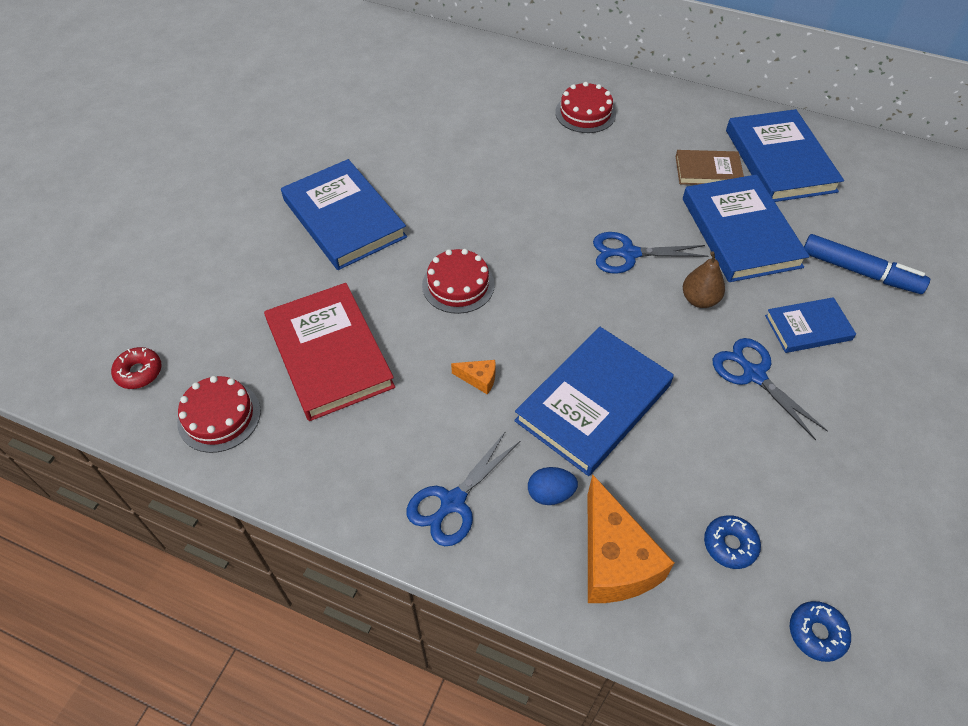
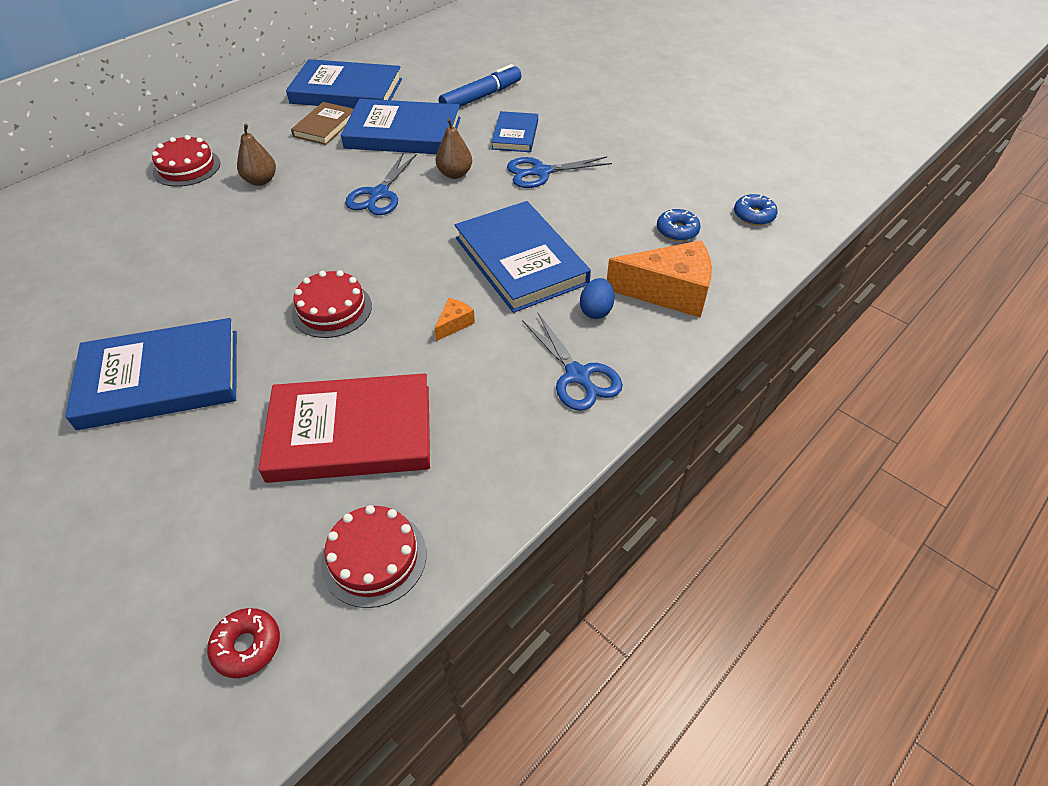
camera: 70 degrees left, 5 degrees down
(597, 165) = (261, 181): none -> brown pear

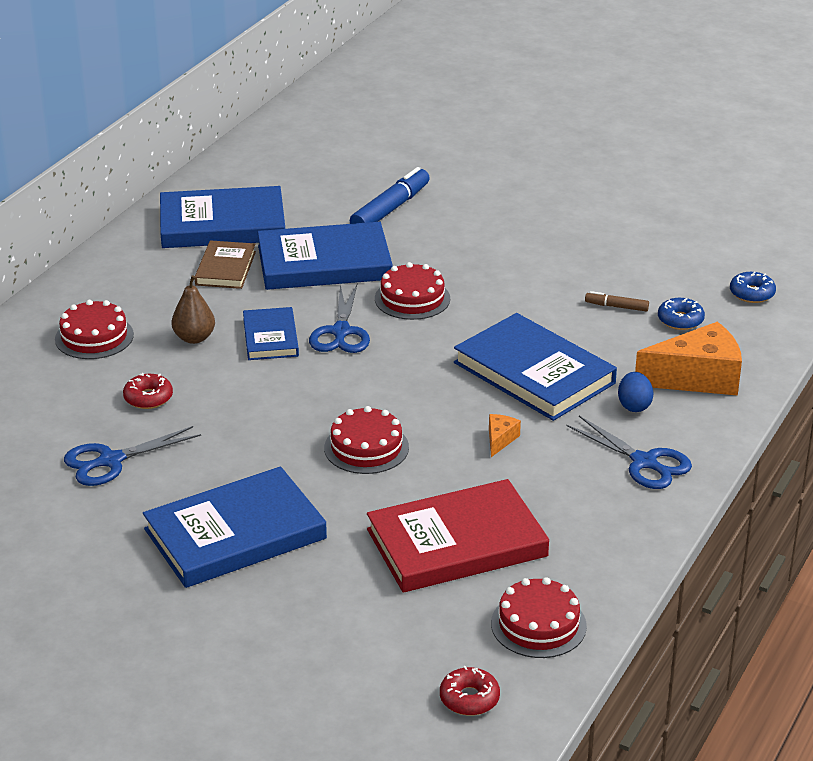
camera: 15 degrees left, 15 degrees down
(187, 228) = (148, 398): none -> red donut
(455, 174) = (412, 298): brown pear -> red cake
(515, 135) = (455, 247): blue book -> blue book (270, 337)
(541, 172) = (507, 283): blue scissors -> blue scissors (110, 461)
(625, 209) = (617, 307): none -> brown marker

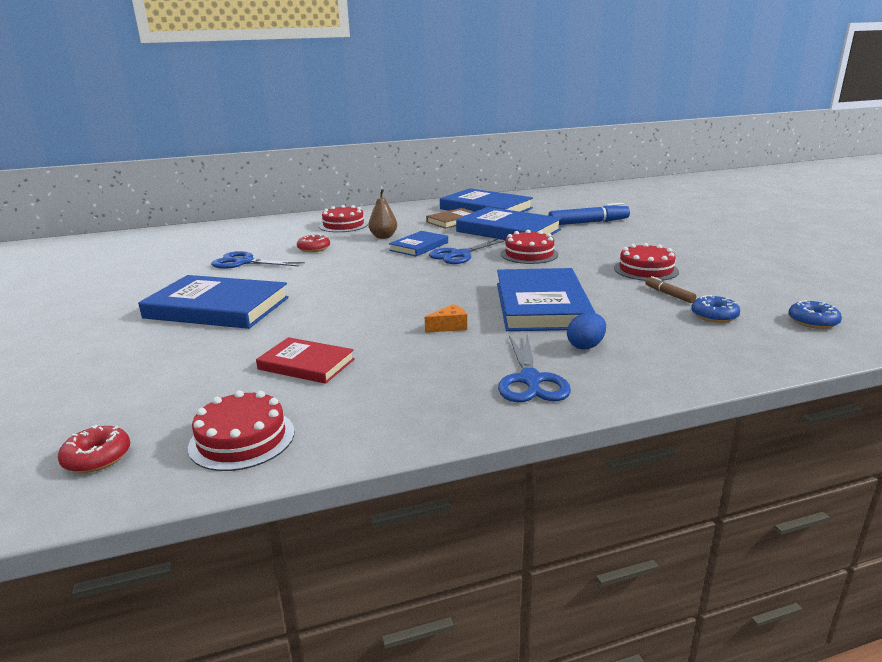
camera: 45 degrees right, 10 degrees down
(366, 447) = (364, 300): red cake -> red cake (646, 270)
(457, 543) = (306, 364): red book -> red book, size x0.56
(697, 378) = (673, 350): orange cheese -> none

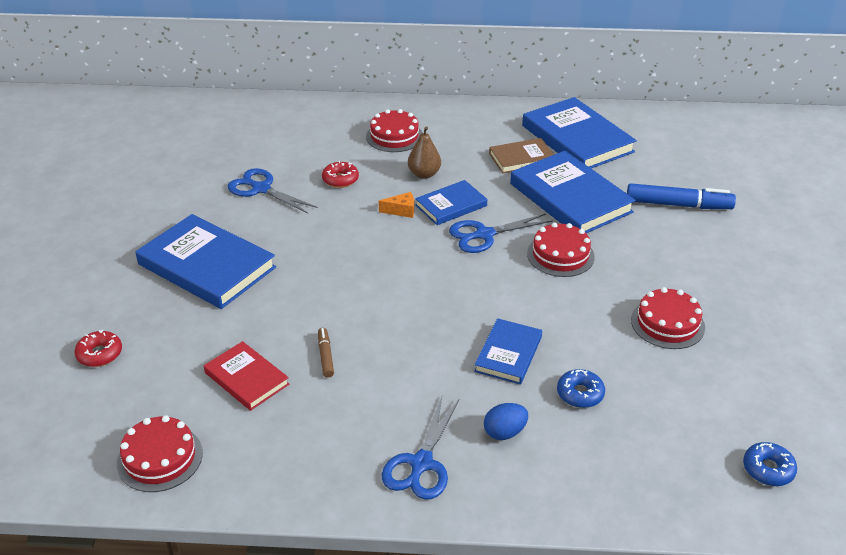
camera: 20 degrees right, 15 degrees up
(97, 457) = (56, 443): red donut -> red donut (100, 354)
(449, 327) = (398, 362): orange cheese -> orange cheese (401, 211)
(541, 305) = (508, 354): blue book -> blue book, size x0.56
(669, 295) = (655, 377): brown marker -> brown marker (325, 356)
(714, 316) = (671, 427): blue donut -> blue donut (580, 394)

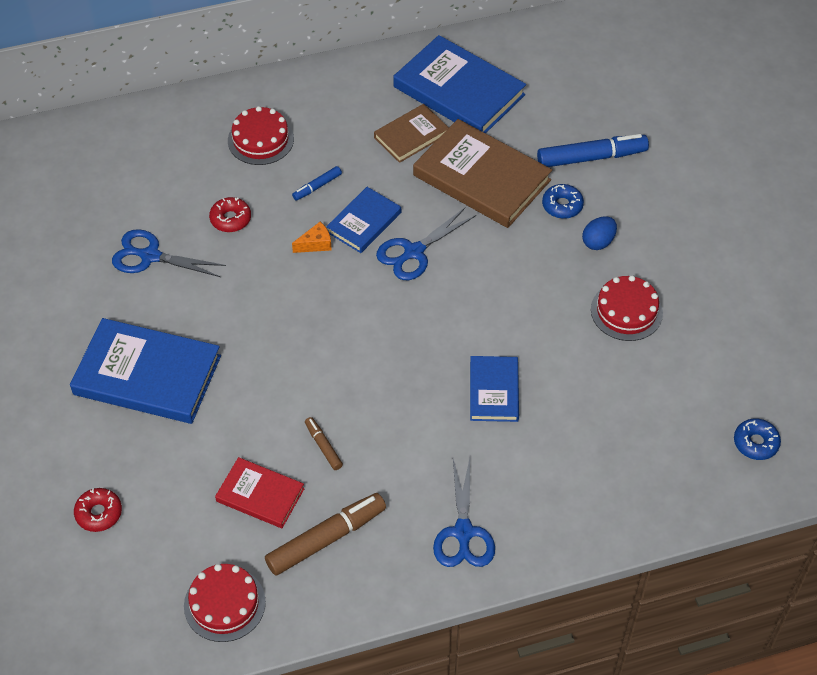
camera: 20 degrees left, 15 degrees up
(285, 431) = (325, 539): none -> brown marker
(424, 174) = (317, 186): brown pear -> blue marker
(504, 432) = (523, 477): blue egg -> blue egg (598, 242)
(560, 255) = (499, 257): red cake -> none
(570, 198) = (481, 178): blue book -> brown book
(580, 394) = (574, 415): blue donut -> blue donut (562, 205)

